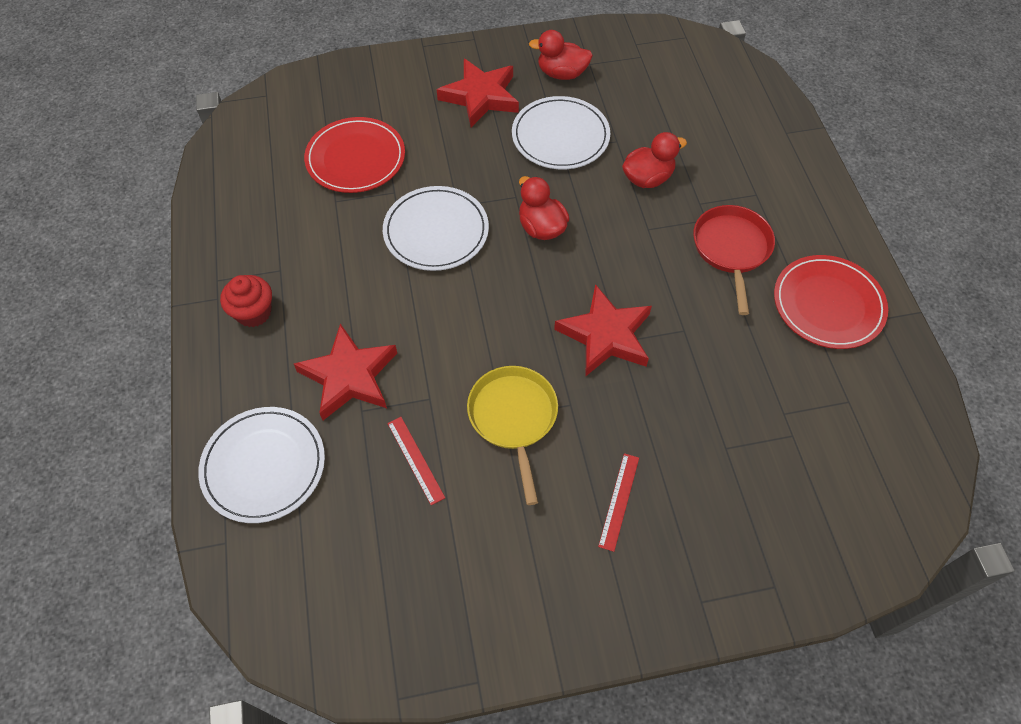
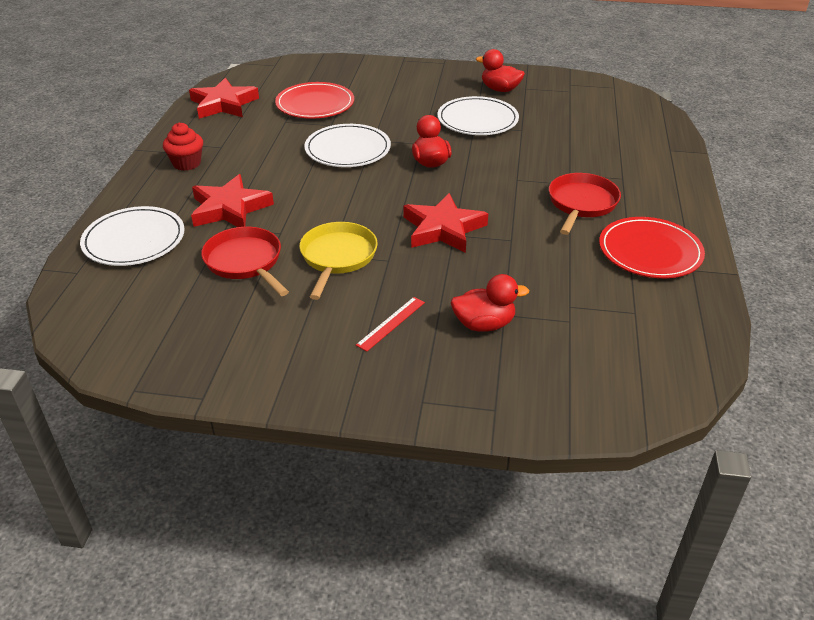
camera: 20 degrees right, 20 degrees down
(415, 460) = (246, 262): red ruler -> red pan
(480, 96) = (429, 90): red star -> red star (223, 104)
(647, 178) = (534, 153): red duck -> red duck (484, 324)

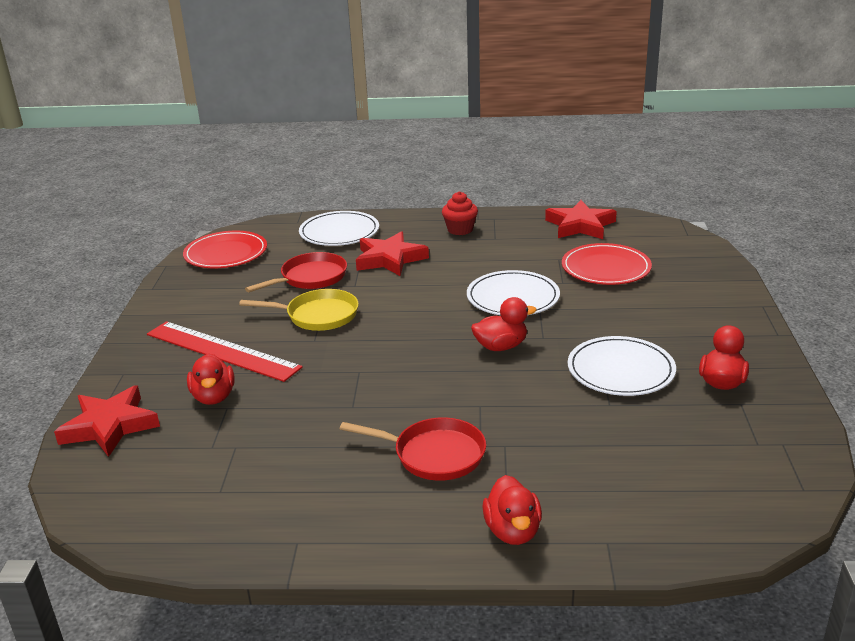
camera: 85 degrees right, 10 degrees down
(391, 323) = (222, 350): red ruler -> red ruler, size x2.24
(443, 229) = (369, 364): red star -> red star (109, 426)
(650, 251) = (334, 508): red plate -> red plate (226, 253)
(665, 180) = (512, 531): none -> red duck

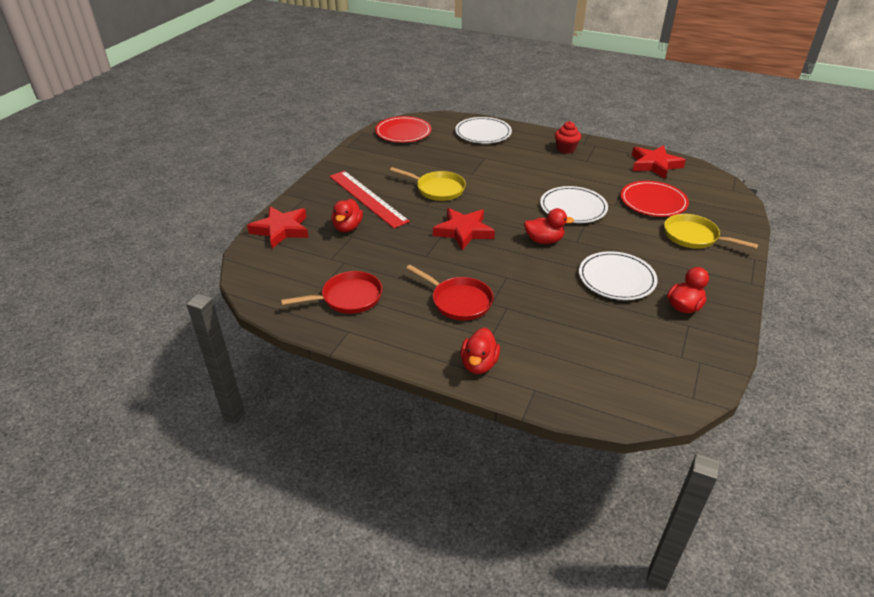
camera: 20 degrees right, 10 degrees up
(310, 278) = (446, 161): red pan -> red pan (348, 298)
(390, 259) = (505, 160): red star -> red star (464, 231)
(679, 297) = (694, 237): none -> yellow pan

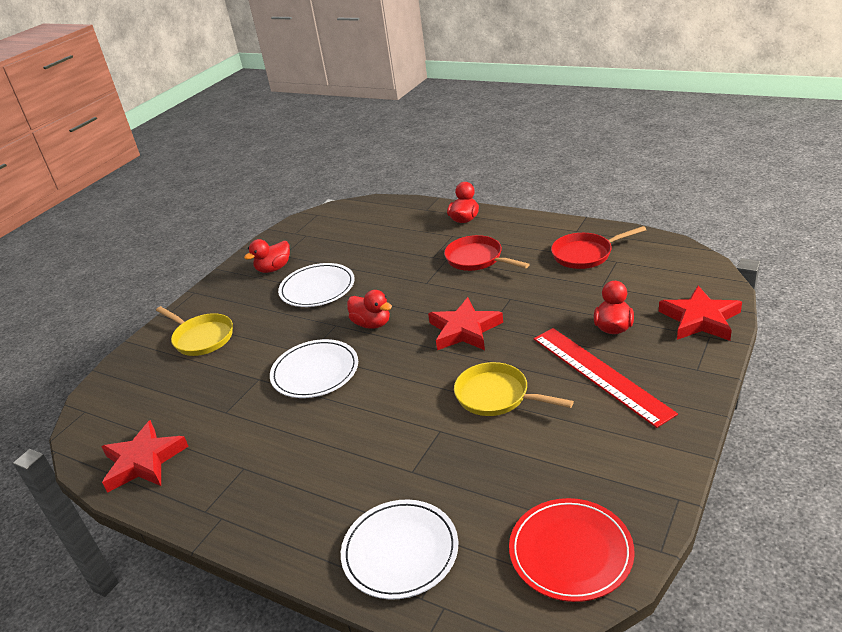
camera: 170 degrees left, 5 degrees down
(544, 240) = (372, 324): red duck -> red duck turned 150 degrees counterclockwise
(566, 149) = (261, 500): red cupcake -> none
(653, 201) = (205, 386): red plate -> none

